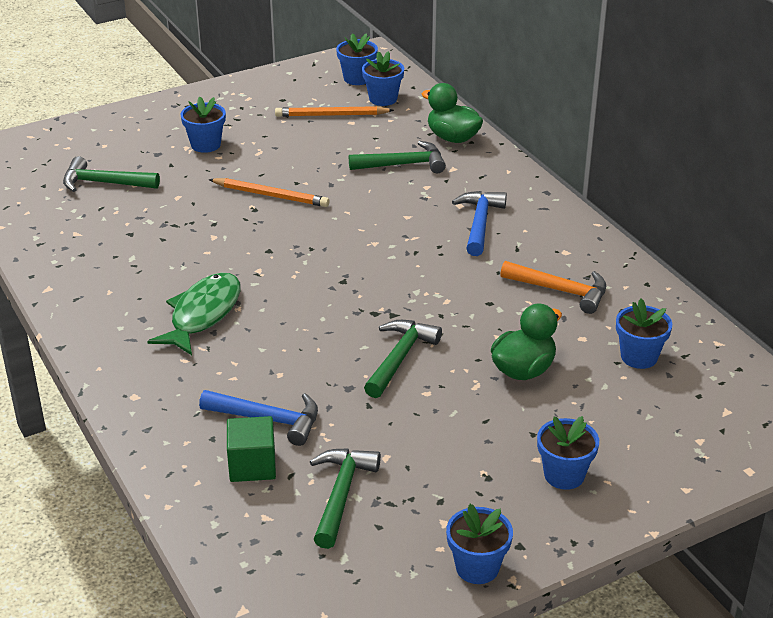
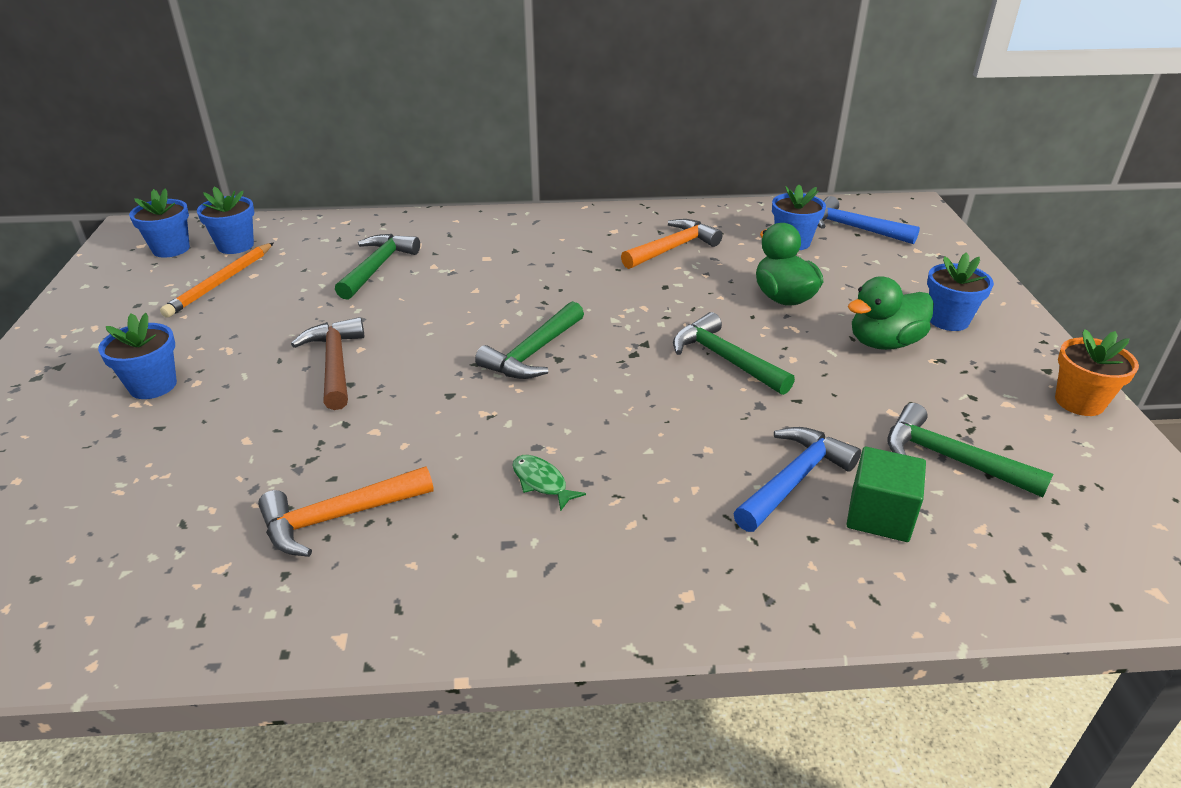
camera: 65 degrees left, 0 degrees up
(104, 183) = (121, 504): green hammer -> green hammer (533, 353)
(131, 254) = (338, 517): none -> orange hammer
(203, 314) = (541, 482): green fish -> green fish, size x0.47
(271, 196) = (335, 364): orange pencil -> brown hammer
(452, 138) = (364, 230): green duck -> green duck (884, 343)
(477, 567) = (1079, 402): blue flower pot -> orange flower pot
(479, 223) = (528, 256): blue hammer -> blue hammer (854, 228)

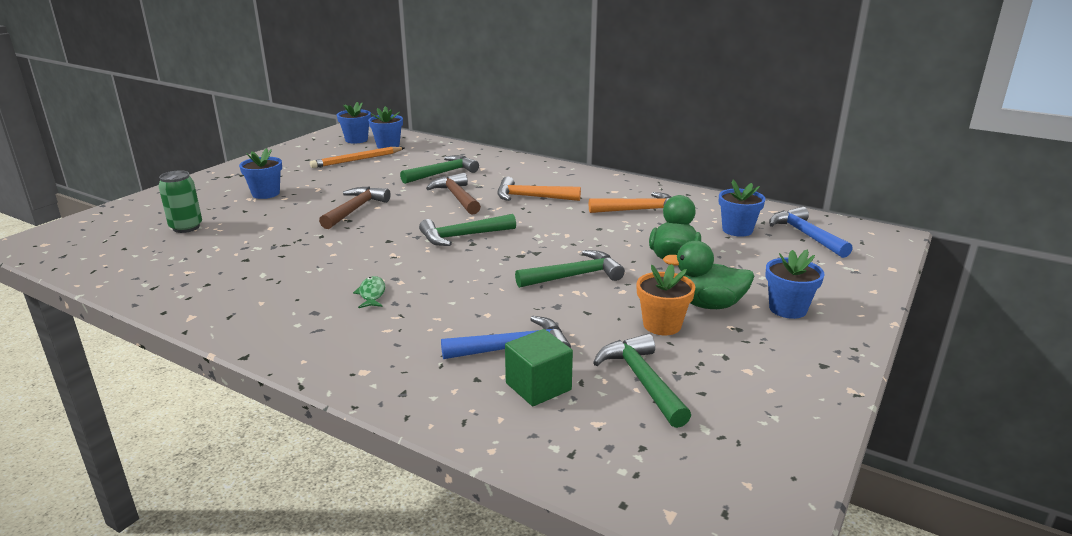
camera: 35 degrees right, 10 degrees down
(98, 494) = (186, 227): none -> green can
(338, 517) = (260, 271): orange hammer -> orange hammer (531, 197)
(446, 298) = (457, 197): none -> brown hammer
(725, 359) = (574, 276): green hammer -> green hammer turned 75 degrees clockwise
(1079, 402) = (816, 392): orange flower pot -> orange flower pot (662, 325)

